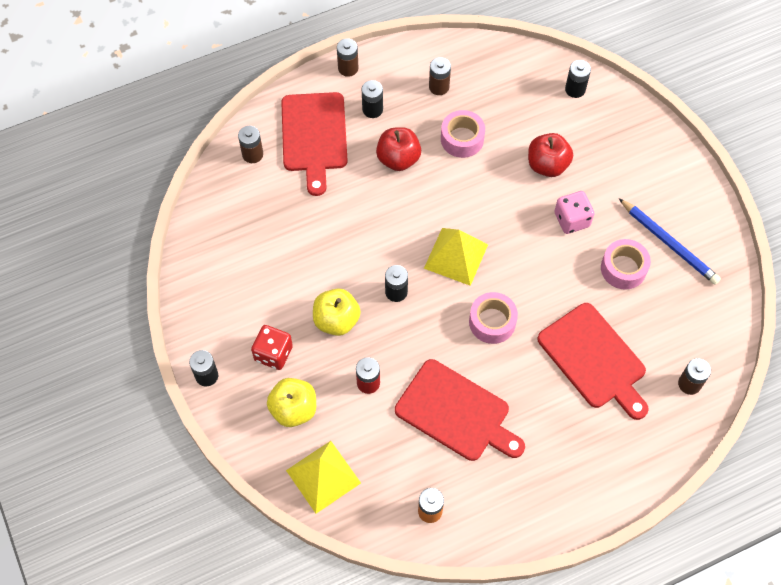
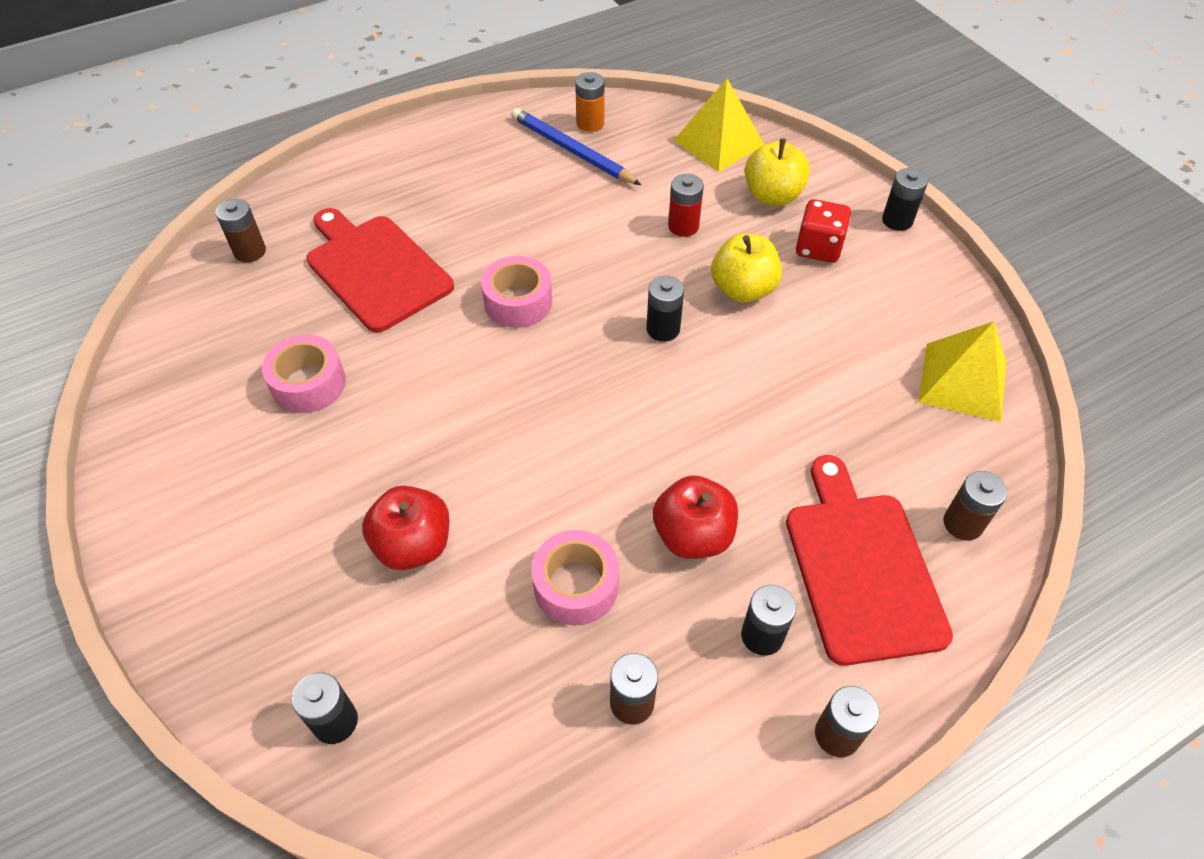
camera: 175 degrees right, 10 degrees down
(456, 256) = (575, 382): yellow pyramid -> yellow pyramid (962, 381)
(456, 413) = (564, 205): red cutting board -> none
(572, 220) = (381, 451): pink dice -> none
(669, 243) = (223, 426): blue pencil -> blue pencil (572, 151)

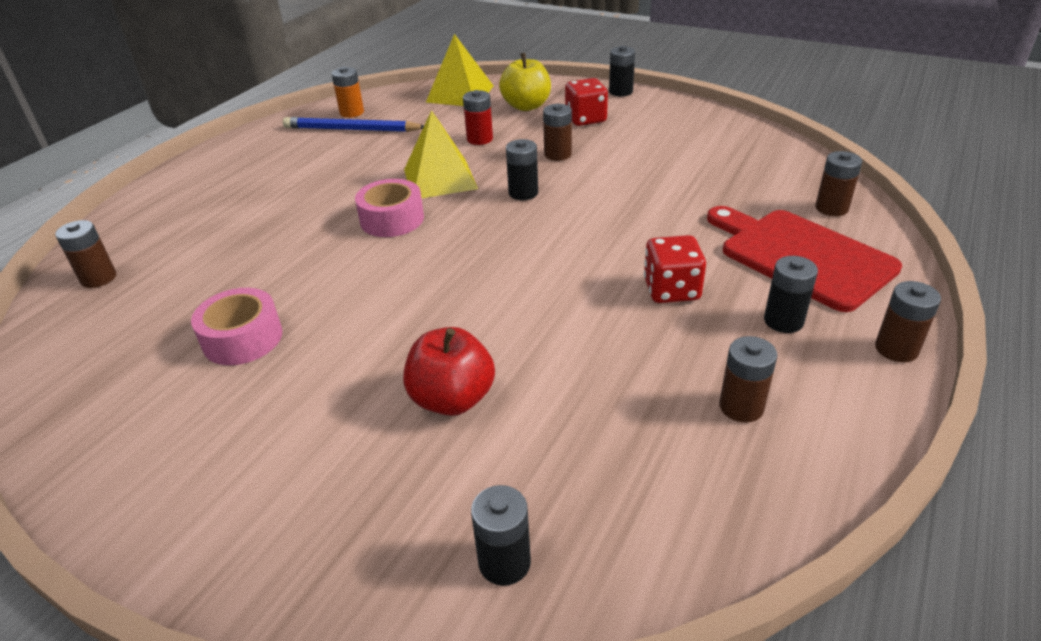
camera: 30 degrees left, 15 degrees down
(375, 269) = (242, 245): red cutting board -> none
(576, 585) = (618, 358): pink tape -> none
(693, 535) = (671, 290): red apple -> red dice
(742, 289) = (557, 154): yellow apple -> brown battery
(962, 381) = (748, 146): yellow pyramid -> yellow pyramid (439, 178)

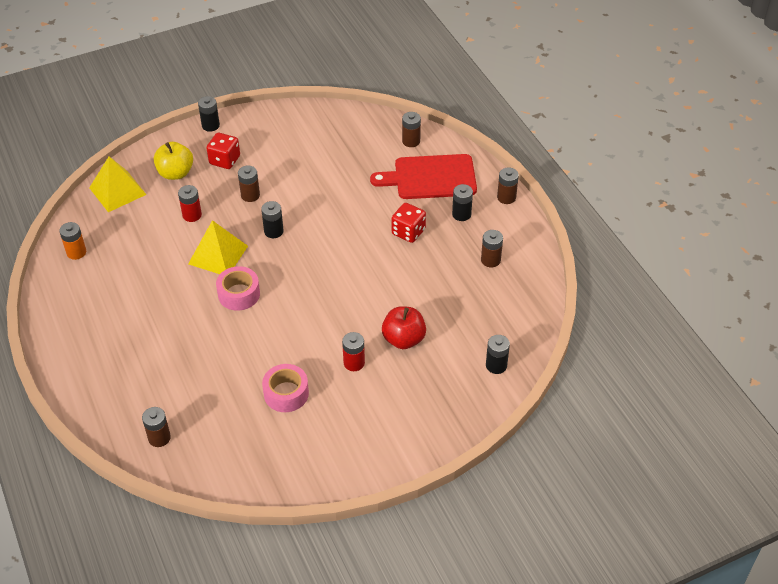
camera: 55 degrees left, 10 degrees up
(352, 129) = (103, 263): blue pencil -> none
(354, 372) = (354, 363): none -> red battery

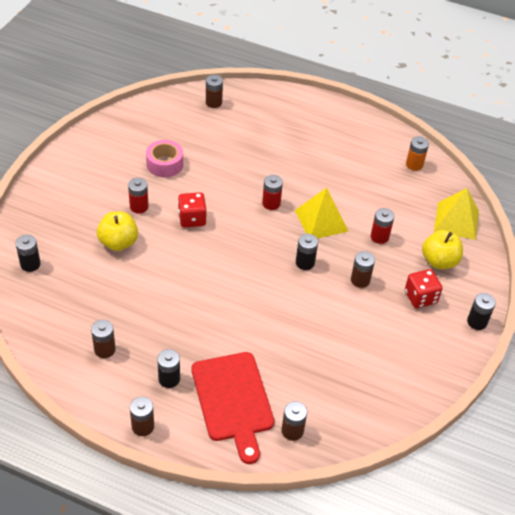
camera: 135 degrees right, 0 degrees up
(239, 294) = (271, 203): pink tape -> red battery
(403, 339) = (118, 242): red apple -> yellow apple
(408, 232) = (199, 331): red dice -> red dice (192, 219)
(430, 177) = (233, 400): red cutting board -> red cutting board turned 120 degrees clockwise

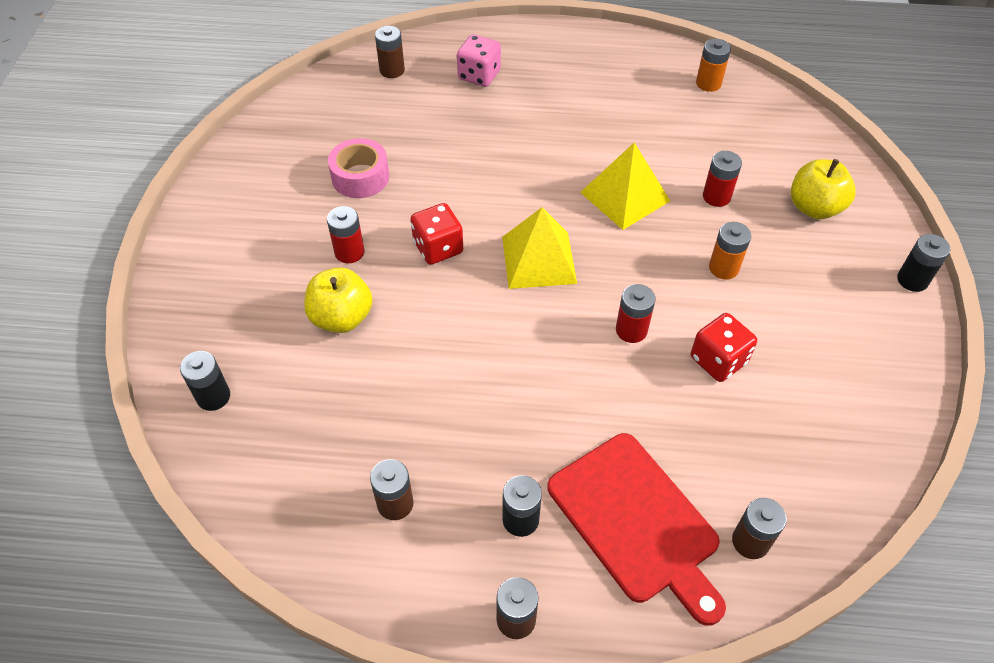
camera: 15 degrees left, 5 degrees up
(267, 120) = (479, 75): none -> pink dice
(271, 203) = (542, 192): red battery -> red battery (631, 330)
(305, 263) = (633, 265): black battery -> none
(360, 280) = (723, 268): brown battery -> orange battery
(420, 297) = (818, 268): red dice -> red dice (718, 360)
(456, 220) = (804, 144): yellow pyramid -> yellow pyramid (538, 260)

